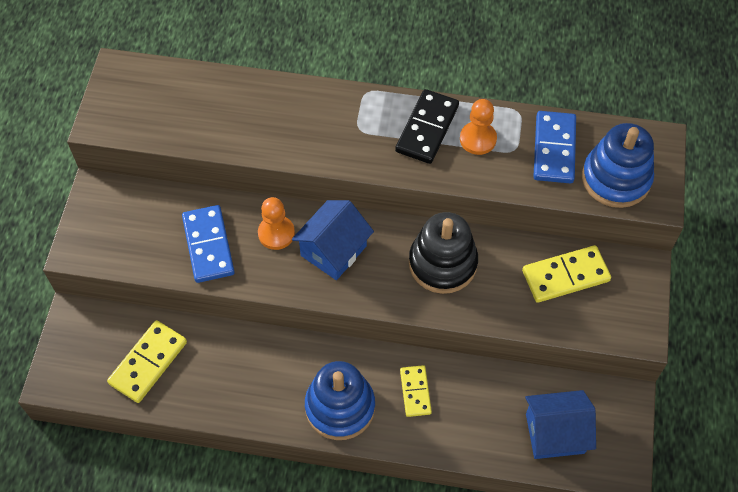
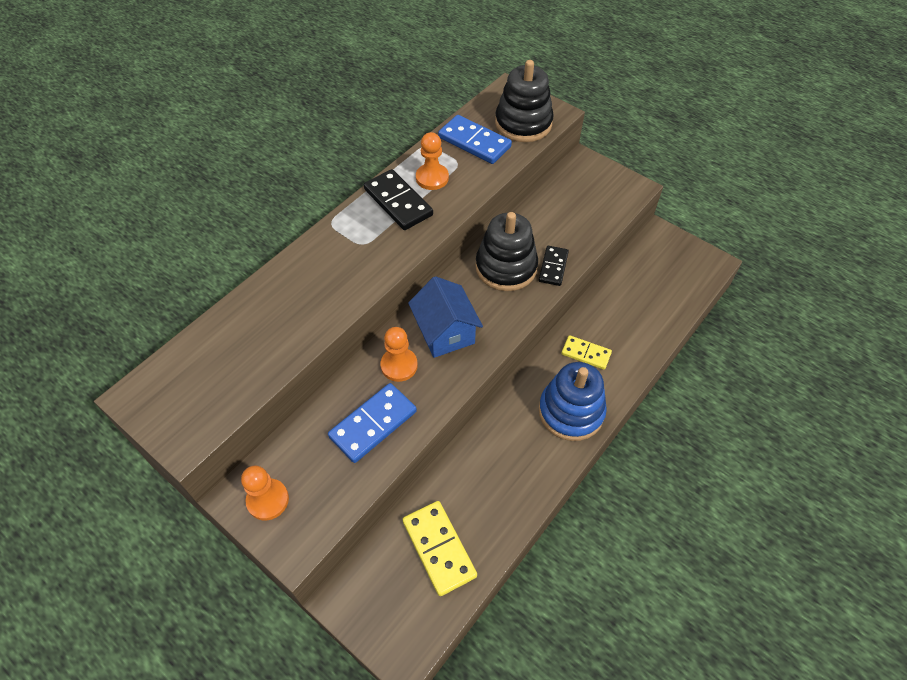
camera: 60 degrees left, 5 degrees down
(103, 211) = (268, 500): none -> orange pawn
(208, 245) = (373, 424): blue domino -> blue domino turned 60 degrees counterclockwise
(471, 304) = (553, 267): none -> black domino
(555, 433) = (665, 286): blue house -> none
(565, 275) = (563, 203): yellow domino -> none
(616, 178) = (523, 123): blue stacking toy -> black stacking toy

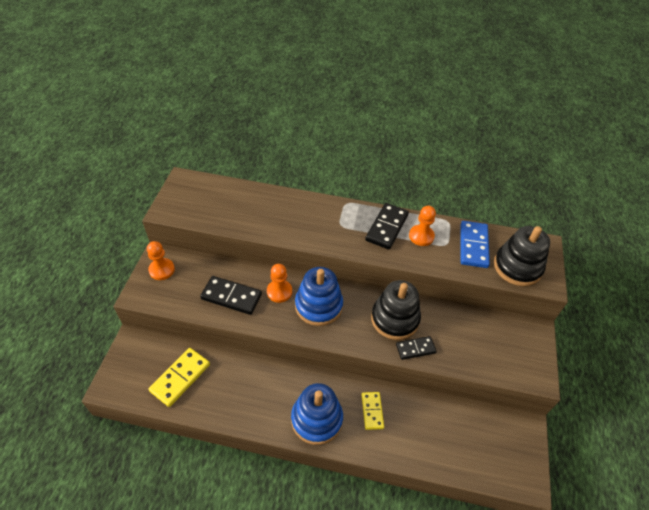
camera: 60 degrees right, 5 degrees down
(373, 424) = (231, 297): blue domino -> black domino
(445, 332) = (318, 305): blue house -> blue stacking toy

